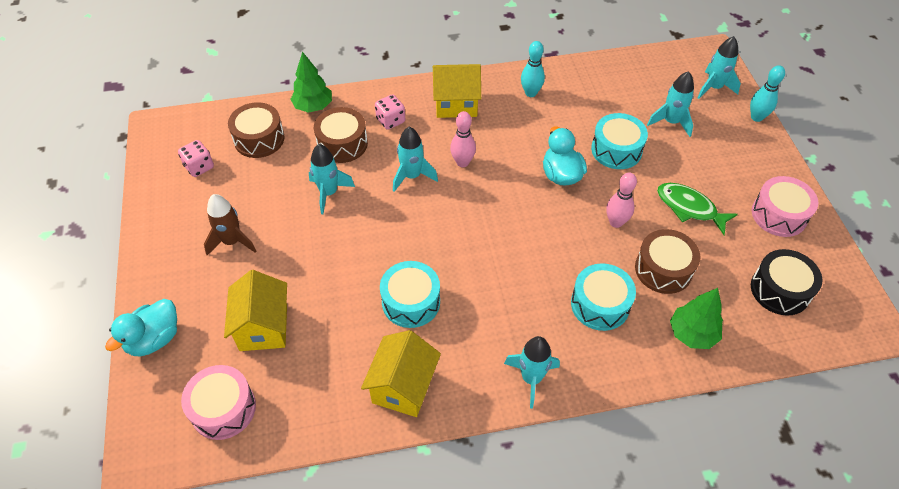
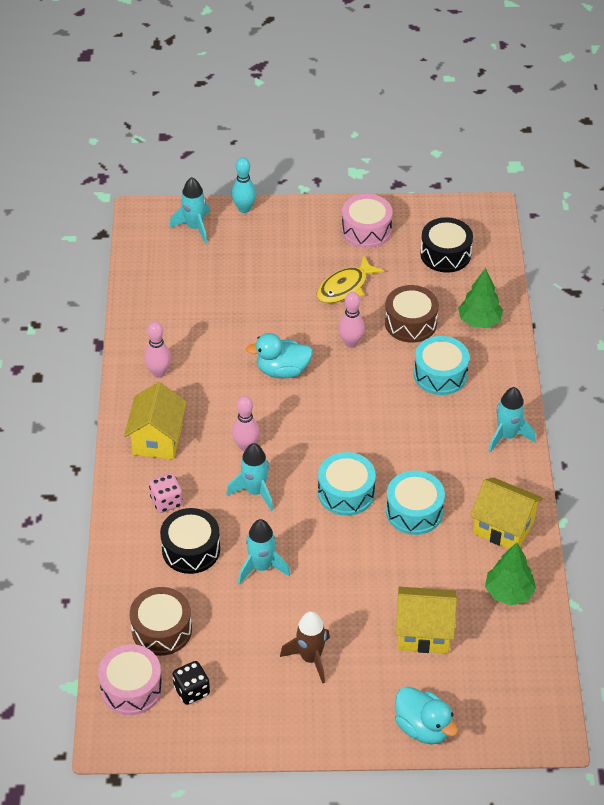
camera: 80 degrees left, 5 degrees down
(199, 167) = (192, 691): pink dice -> black dice
(223, 409) = (508, 667): pink drum -> pink drum (131, 688)
(313, 106) = (122, 573): green tree -> green tree (509, 592)
(342, 144) = (191, 549): brown drum -> black drum
(530, 93) = (159, 372): turquoise bowling pin -> pink bowling pin
(616, 150) = (260, 321): turquoise drum -> turquoise drum (346, 492)
(671, 122) = (233, 272): turquoise rocket -> none
(689, 208) = (345, 287): green fish -> yellow fish

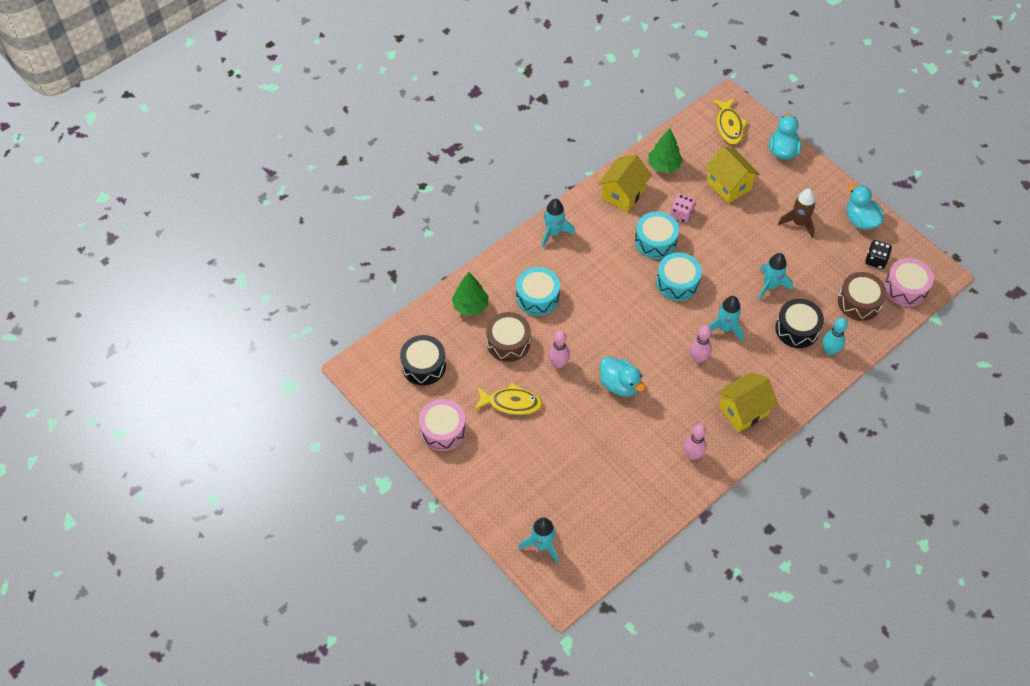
camera: 130 degrees left, 10 degrees up
(166, 501) = (780, 368): pink dice -> pink dice (681, 214)
(244, 209) = (492, 527): turquoise bowling pin -> turquoise bowling pin (829, 350)
(254, 723) = (860, 220): none -> turquoise duck
(503, 527) = (623, 194): yellow house -> yellow house turned 45 degrees clockwise
(510, 703) = (729, 126): none -> yellow fish

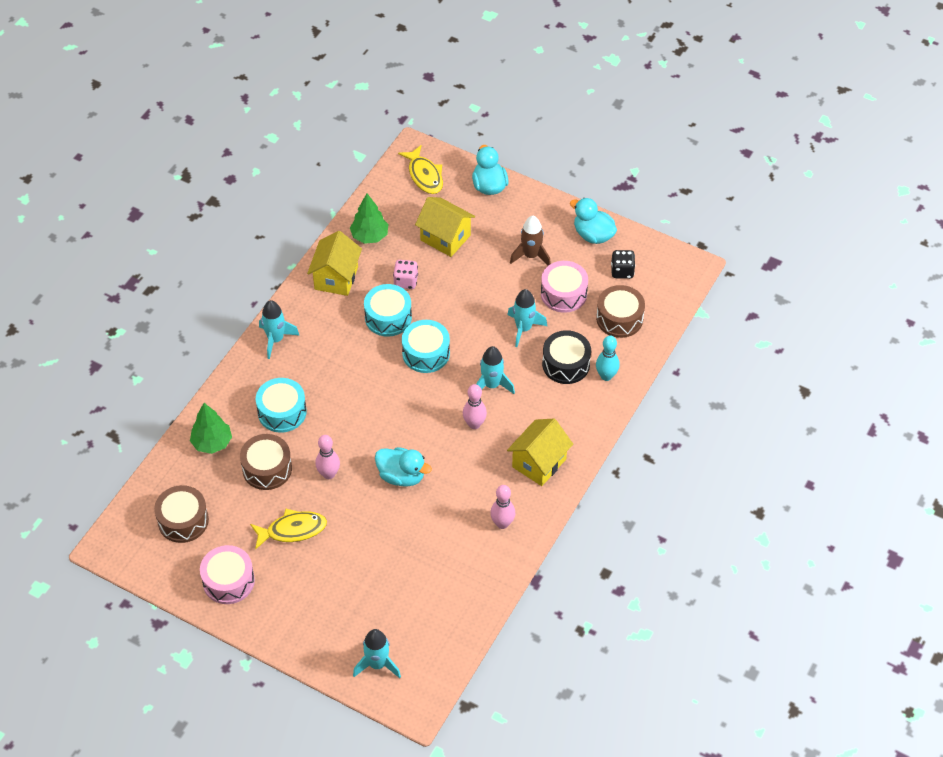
camera: 20 degrees left, 5 degrees down
(424, 366) = (183, 520): black drum -> brown drum
(905, 288) = (661, 291): pink drum -> pink drum (563, 294)

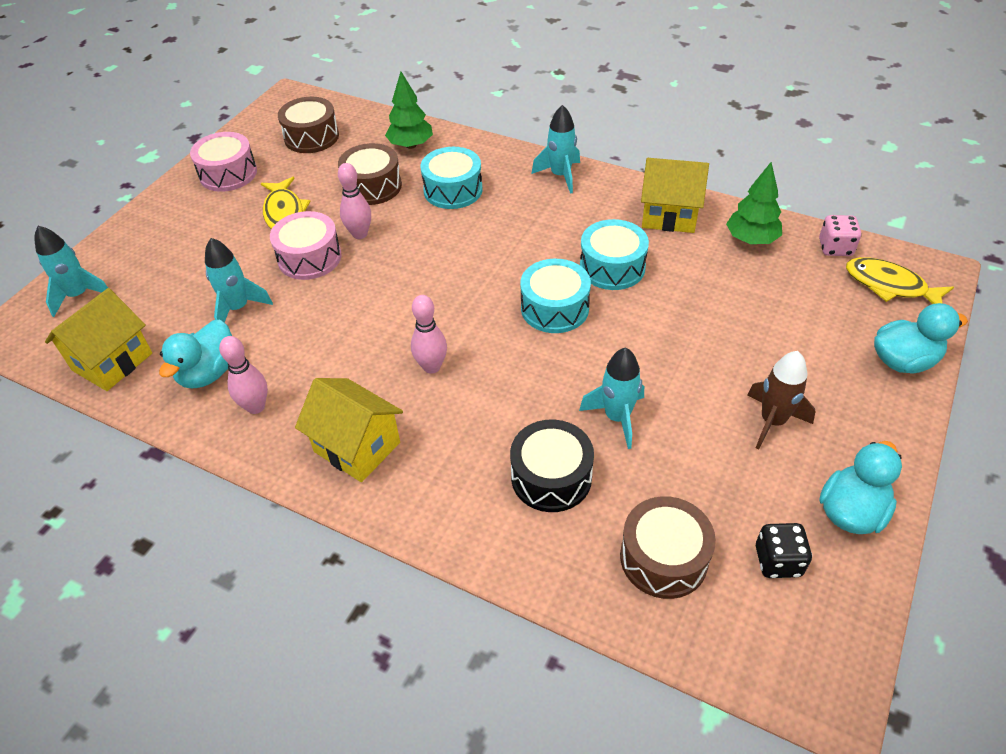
camera: 90 degrees right, 5 degrees down
(401, 476) = (350, 298): turquoise duck -> turquoise duck (209, 373)
(406, 281) = (680, 280): pink dice -> pink dice (835, 248)
(424, 175) = (890, 286): yellow fish -> yellow fish turned 60 degrees clockwise
(445, 238) = (775, 316): yellow house -> yellow house (112, 362)
(491, 385) = (503, 383): turquoise rocket -> turquoise rocket (238, 308)
(563, 294) = (701, 470): pink drum -> pink drum (309, 258)
(606, 376) = (531, 538): turquoise bowling pin -> none

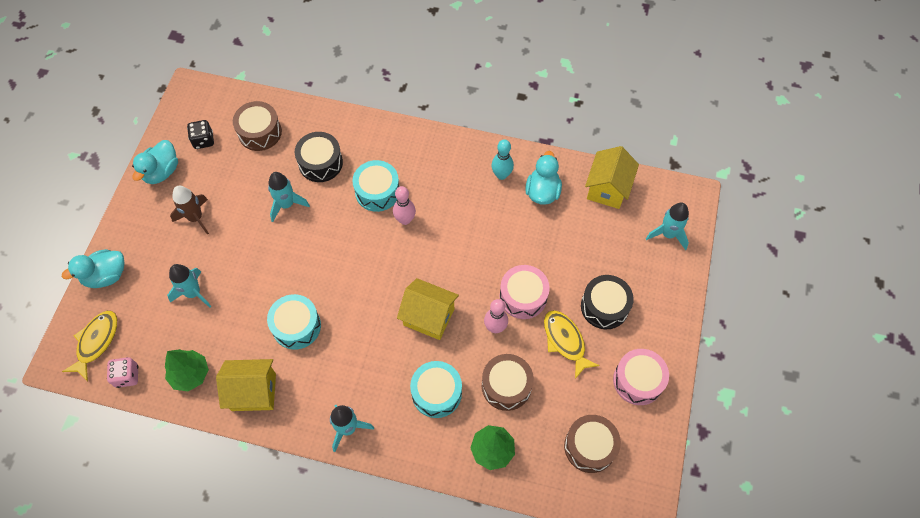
camera: 165 degrees right, 15 degrees up
(217, 236) = (604, 306): none -> black drum
(238, 308) = (551, 242): turquoise rocket -> turquoise rocket (193, 293)
(256, 407) = (501, 175): pink bowling pin -> turquoise bowling pin
(357, 447) = (432, 161): yellow house -> yellow house (429, 317)
(554, 308) = (334, 280): turquoise drum -> turquoise drum (377, 191)
(890, 286) = (96, 342): yellow fish -> yellow fish turned 90 degrees counterclockwise

